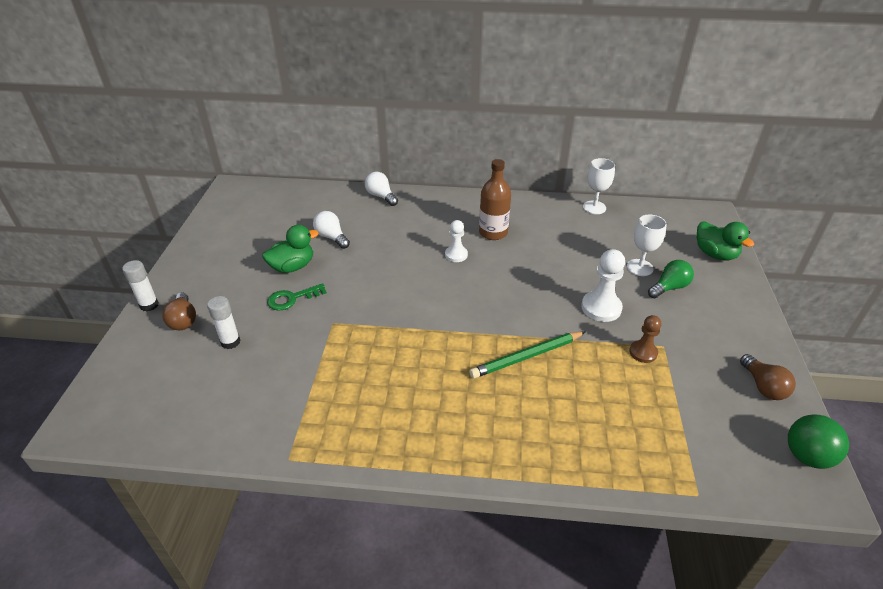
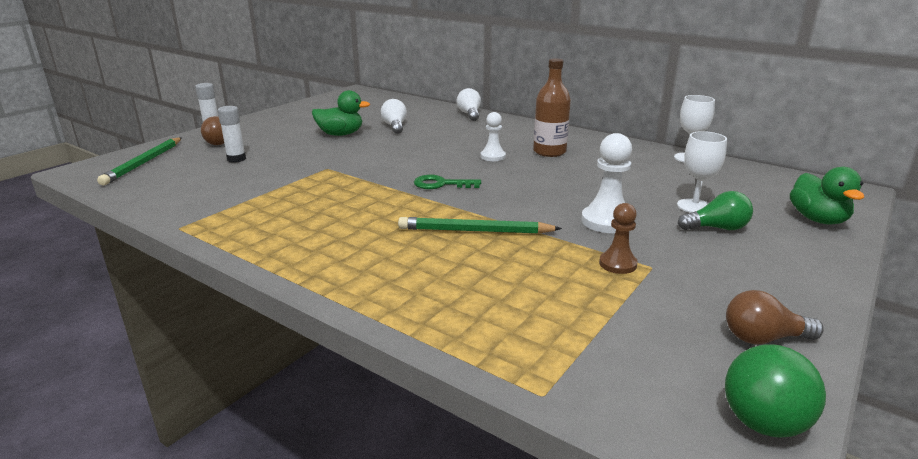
camera: 30 degrees right, 15 degrees down
(137, 385) = (144, 163): none -> green pencil
(292, 299) = (314, 149): green key -> green key (441, 184)
(763, 386) = (763, 338): brown light bulb -> brown light bulb turned 75 degrees clockwise

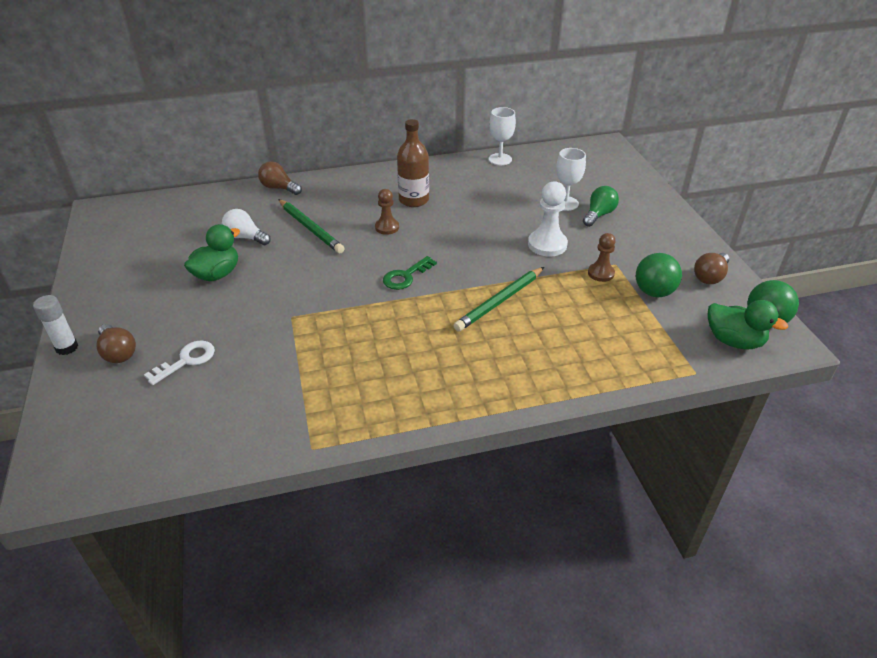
camera: 50 degrees left, 15 degrees up
(144, 163) = (100, 428): green pencil -> green pencil (310, 228)
(236, 159) = (187, 360): white glue stick -> white key
(469, 114) = (279, 188): white light bulb -> brown light bulb
(493, 156) = (387, 227): white pawn -> brown pawn
(649, 308) = (654, 292): none -> green ball
(818, 219) = (625, 179): green duck -> green duck (734, 341)

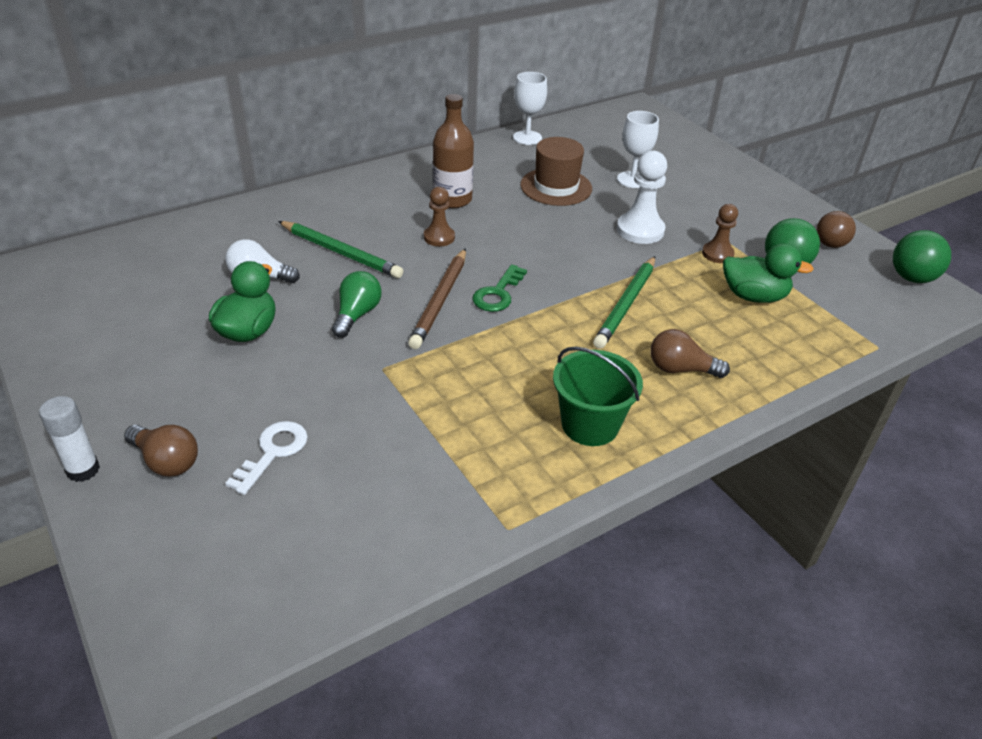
camera: 20 degrees left, 0 degrees up
(279, 188) = (268, 207): brown light bulb -> brown light bulb (680, 369)
(360, 275) = (440, 301): none -> brown pencil
(416, 387) = (590, 425): none -> green bucket
(499, 201) = (556, 187): none -> brown hat
(598, 215) = (676, 188): green light bulb -> green light bulb (357, 315)
(734, 341) = (895, 305): green duck -> green duck (753, 296)

